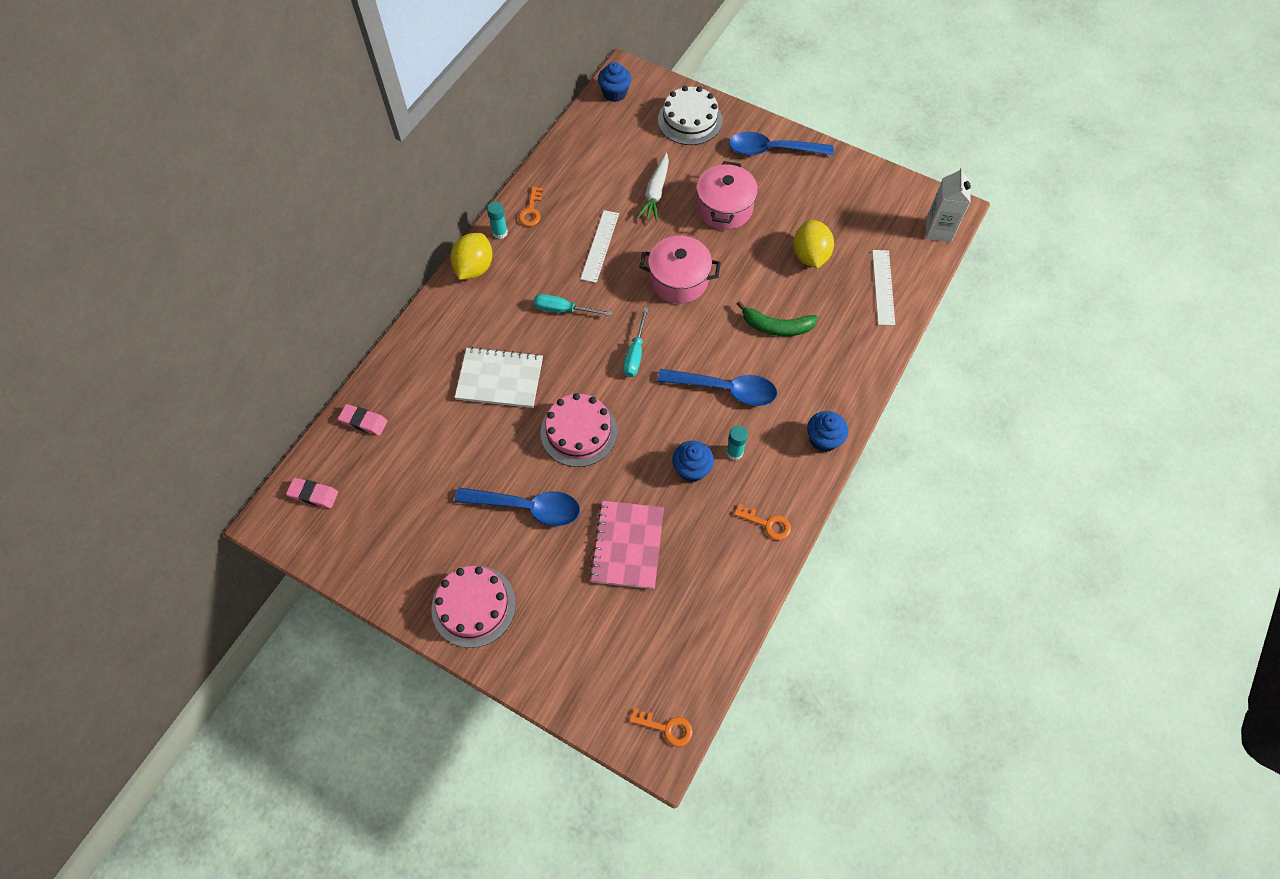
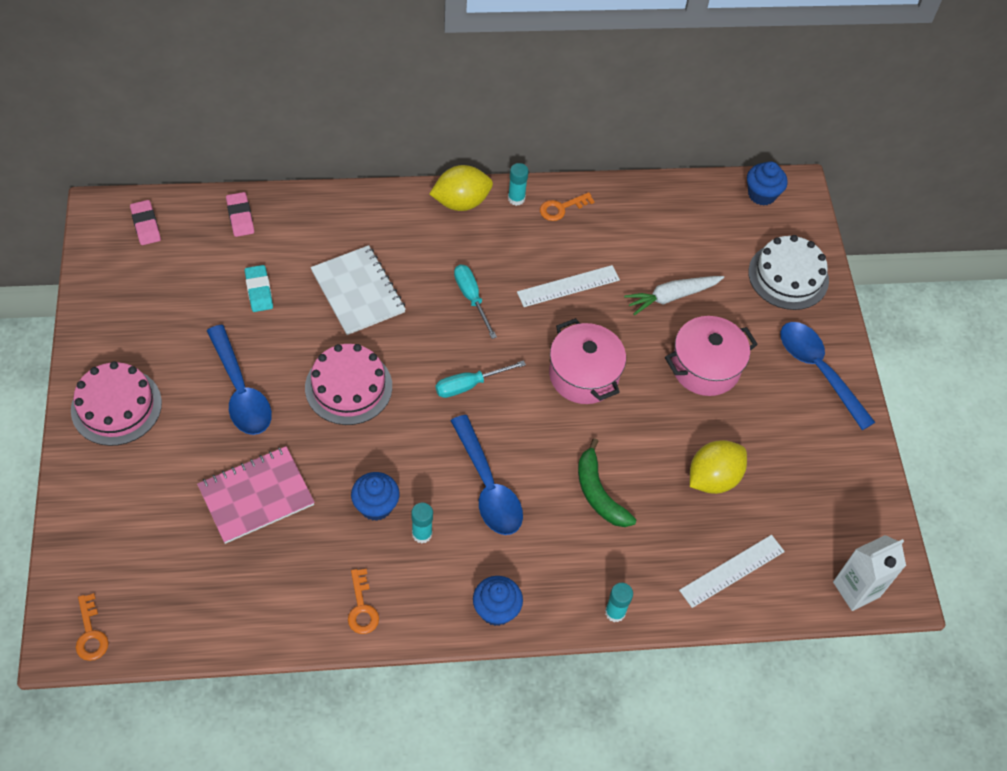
camera: 50 degrees right, 5 degrees down
(445, 446) = (259, 291): none -> turquoise eraser
(870, 370) = (615, 612): none -> turquoise glue stick

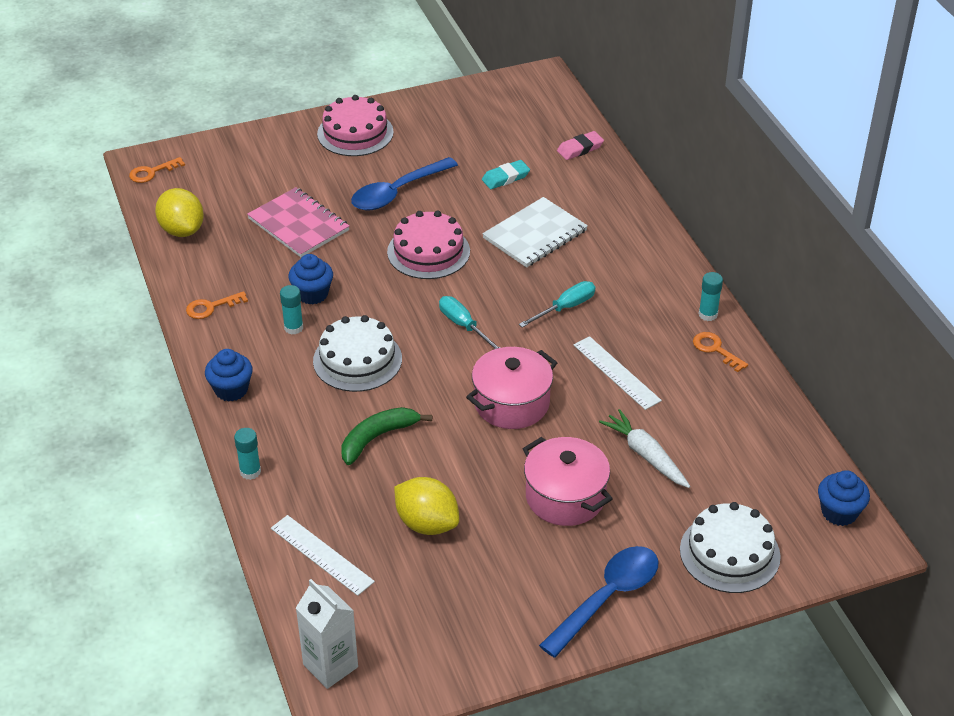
camera: 80 degrees right, 15 degrees down
(146, 225) = (541, 102): pink eraser -> none
(461, 202) = (679, 277): yellow lemon -> yellow lemon (182, 230)
(488, 486) = (357, 360): blue spoon -> white cake

